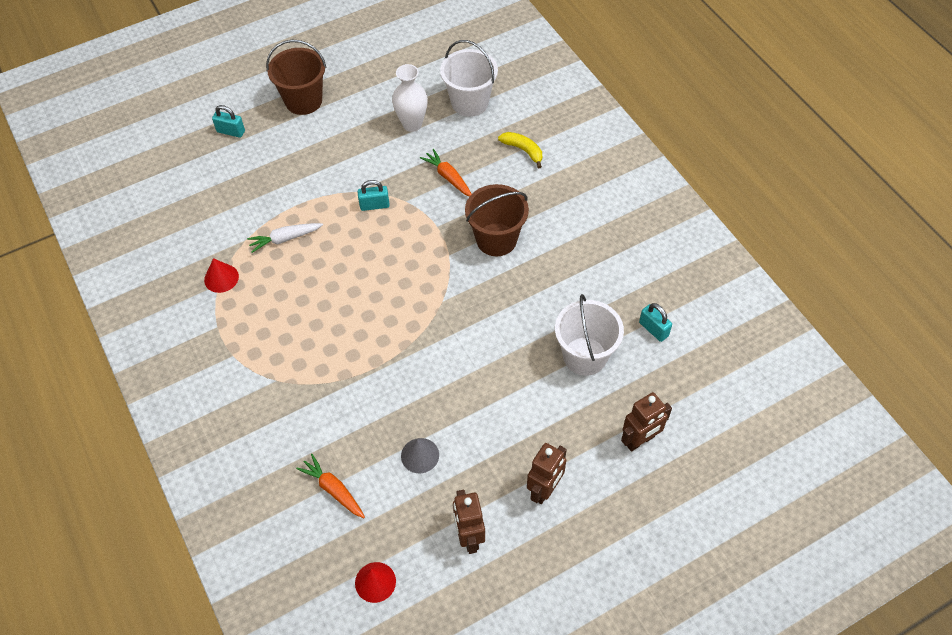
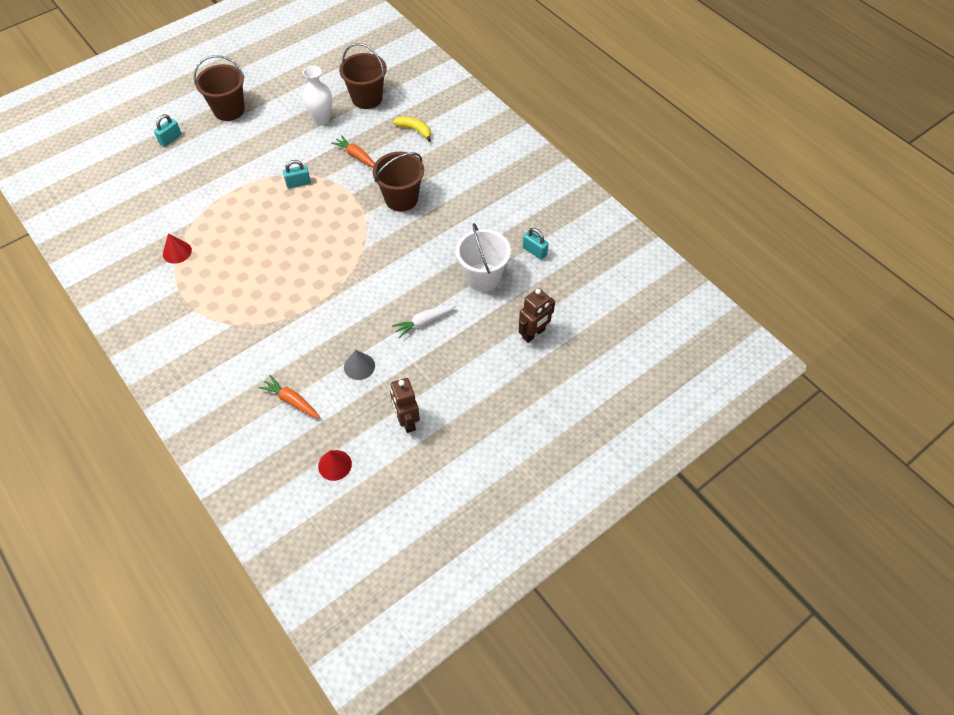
camera: 10 degrees left, 0 degrees up
(231, 131) = (170, 139): turquoise padlock -> turquoise padlock turned 60 degrees counterclockwise
(285, 239) = (227, 216): white carrot -> white carrot (424, 322)
(469, 102) = (367, 98): white bucket -> brown bucket
(544, 489) = (463, 379): brown robot -> none

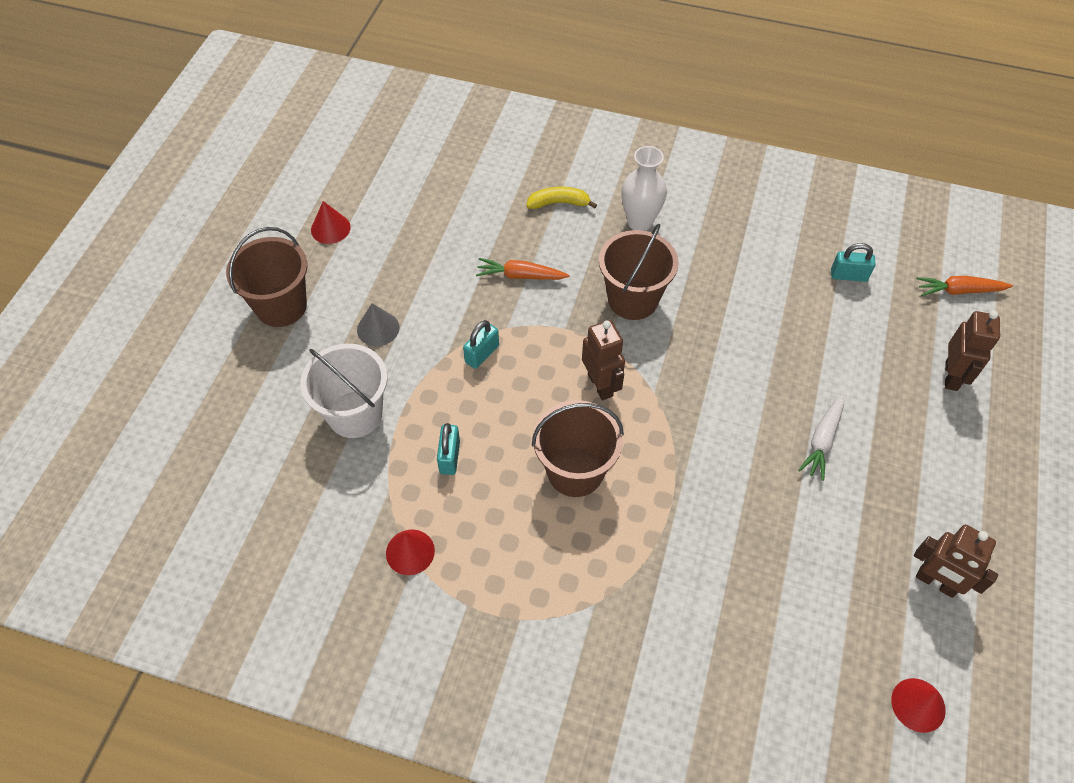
camera: 35 degrees left, 0 degrees up
(170, 139) = (234, 394): turquoise padlock -> turquoise padlock (449, 457)
(288, 84) = (330, 228): none -> red cone
(291, 400) = (777, 656): orange carrot -> orange carrot (959, 291)
(322, 119) = (425, 251): white vase -> white vase (639, 222)
(340, 230) = (600, 385): none -> brown robot
(359, 366) = (809, 550): grey cone -> grey cone (378, 328)
(367, 98) = (456, 193): brown bucket -> brown bucket (575, 471)
(482, 277) = (827, 342): white bucket -> white bucket (355, 414)

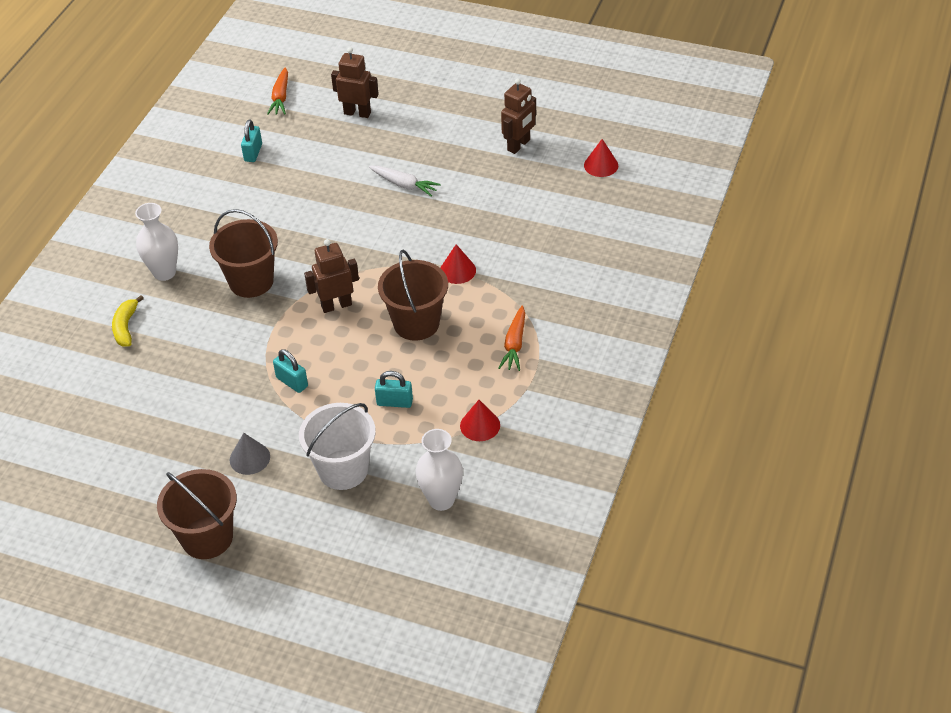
camera: 85 degrees left, 10 degrees down
(302, 515) = (441, 500): none -> white vase
(330, 228) = (112, 504): red cone -> red cone (457, 270)
(520, 276) = (208, 355): orange carrot -> orange carrot (514, 344)

